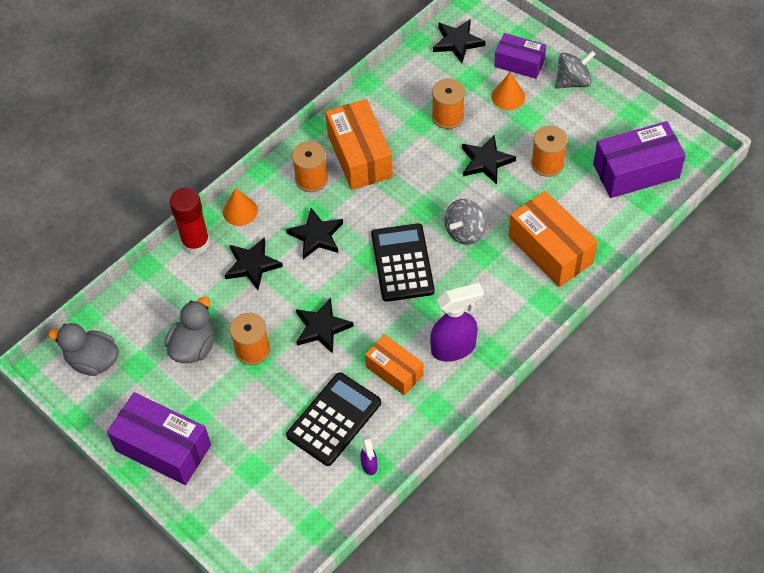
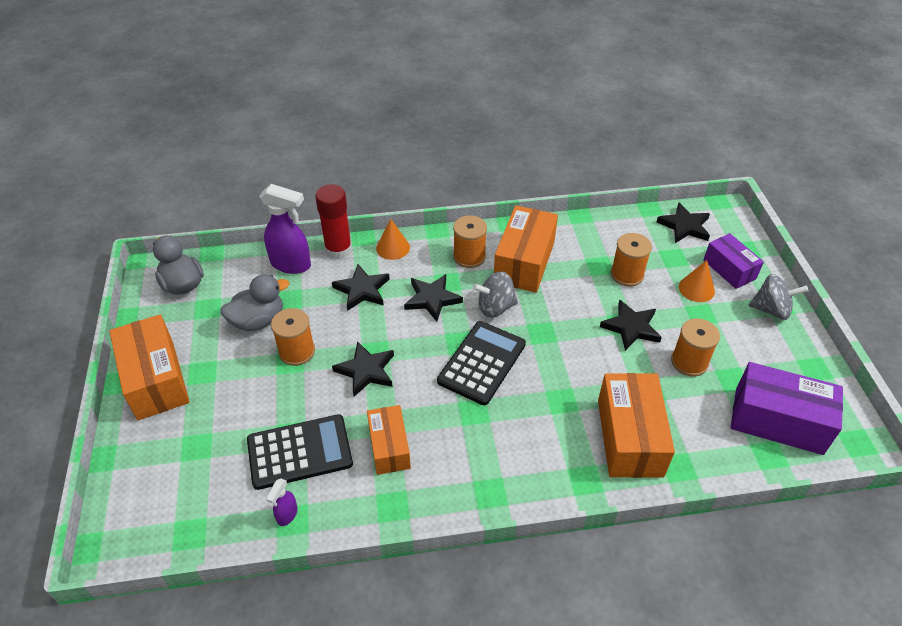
camera: 35 degrees right, 10 degrees down
(163, 448) = (155, 379): purple box -> orange box
(454, 348) = (460, 464): purple spray bottle -> purple spray bottle (291, 264)
(465, 232) = (560, 372): grey spinning top -> grey spinning top (495, 307)

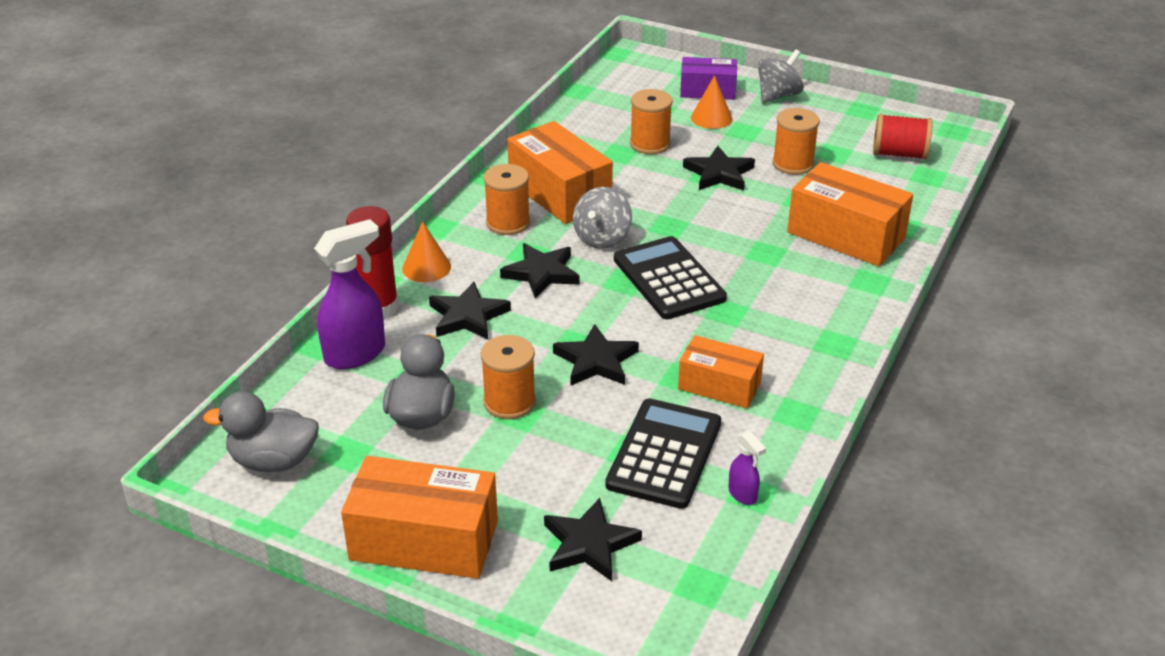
camera: 55 degrees left, 10 degrees down
(684, 226) = (625, 85): black star -> black star (589, 544)
(778, 421) = (899, 154): purple box -> red spool

